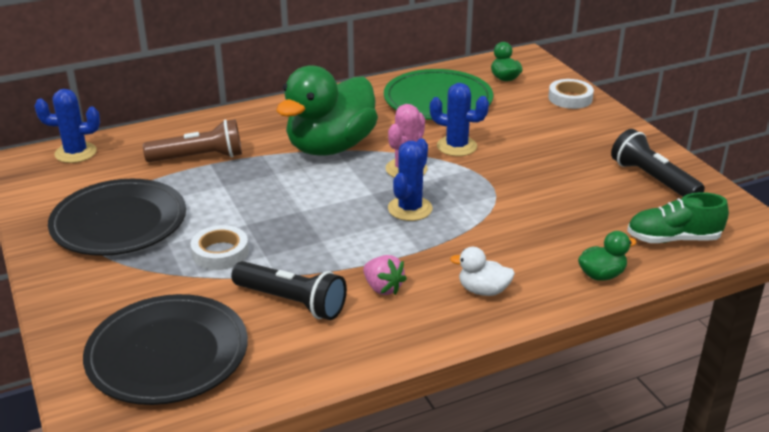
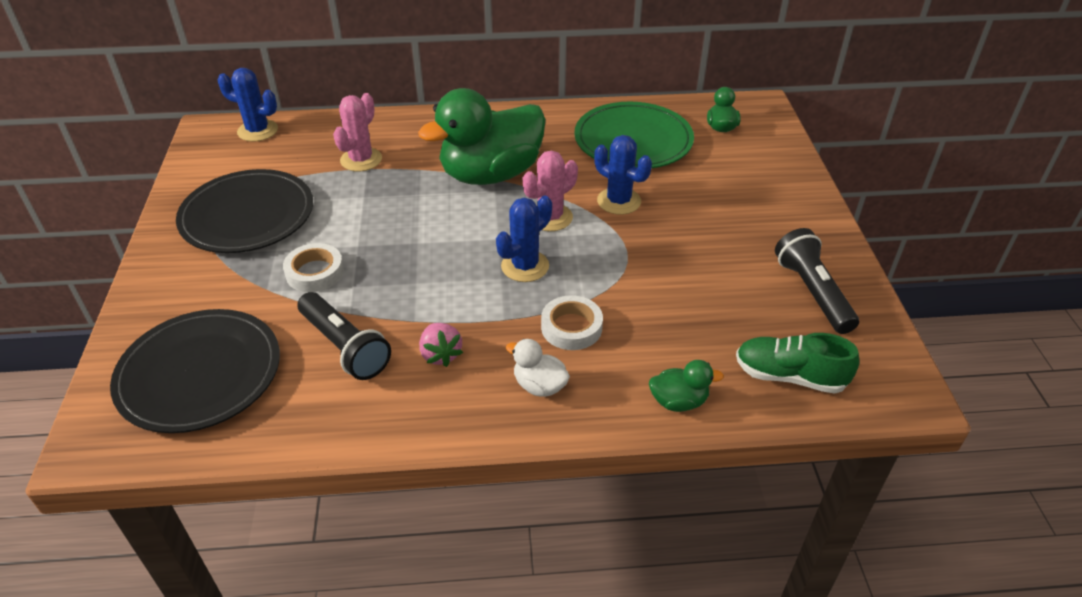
camera: 20 degrees right, 10 degrees up
(199, 158) = (361, 160): brown flashlight -> pink cactus
(570, 98) = (779, 167): white tape -> white tape (571, 327)

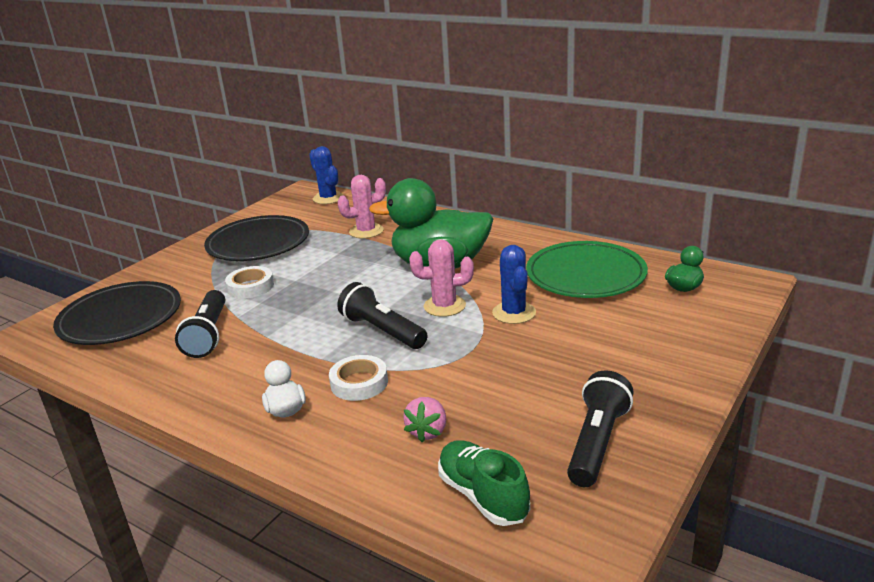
camera: 40 degrees right, 15 degrees down
(440, 354) = (253, 363): pink strawberry -> pink strawberry (427, 431)
(525, 266) = (382, 331): blue cactus -> black flashlight
(678, 401) = (366, 468): green duck -> none

